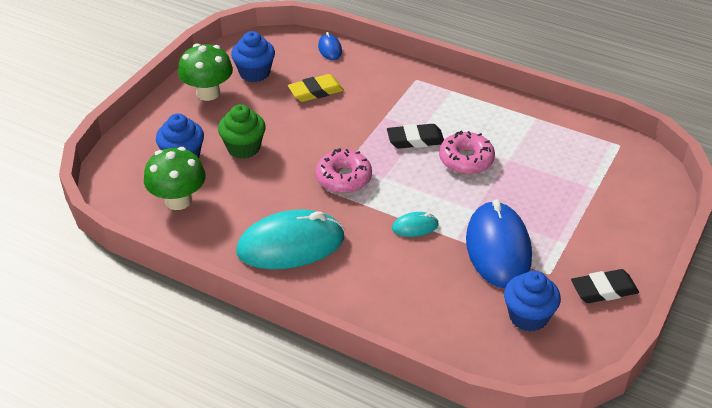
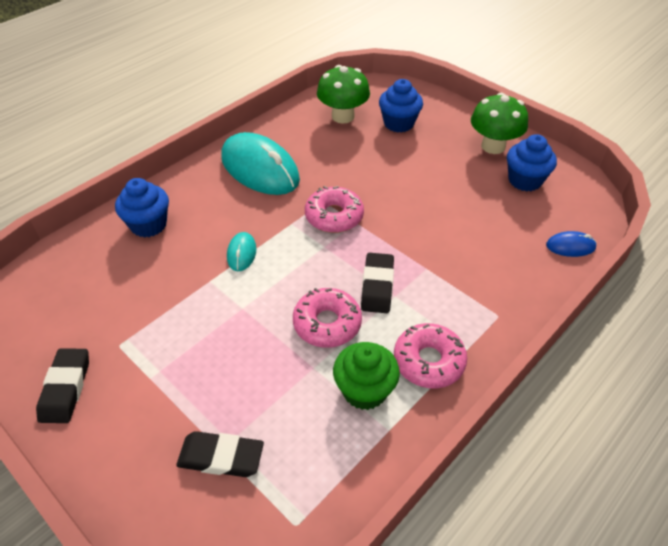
camera: 105 degrees right, 5 degrees up
(243, 148) = (401, 158): green cupcake -> green cupcake (364, 390)
(290, 245) = (260, 169): turquoise mouse -> turquoise mouse turned 45 degrees counterclockwise
(316, 91) = (484, 220): yellow eraser -> none
(473, 106) = (428, 361): none -> pink donut
(498, 248) = (177, 311): blue mouse -> none
(528, 316) = (78, 308): blue cupcake -> blue cupcake (148, 225)
(601, 187) = (221, 457): none -> black eraser

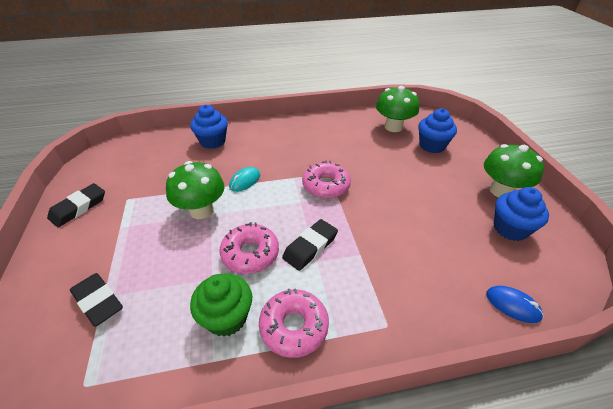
camera: 35 degrees right, 5 degrees down
(227, 309) = (201, 210): none -> green mushroom
(260, 169) = (307, 137): turquoise mouse -> none

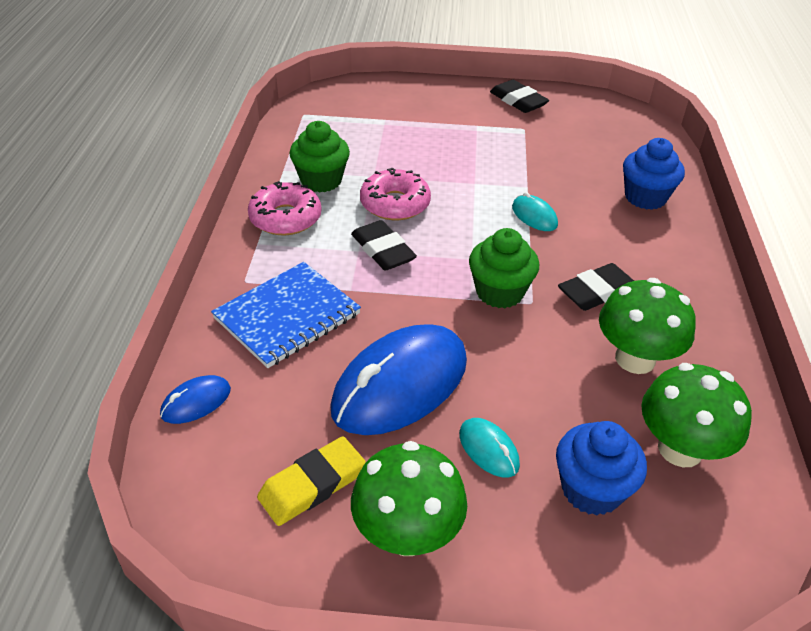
camera: 105 degrees right, 0 degrees up
(98, 301) = (380, 116): black eraser -> black eraser (597, 292)
(201, 210) = (484, 177): green mushroom -> green mushroom (635, 359)
(326, 186) = (499, 292): pink donut -> green cupcake
(407, 282) = (287, 316): none -> blue notebook
(422, 211) = (400, 385): none -> blue mouse
(437, 174) = (488, 449): none -> turquoise mouse
(510, 228) = (312, 485): blue cupcake -> yellow eraser

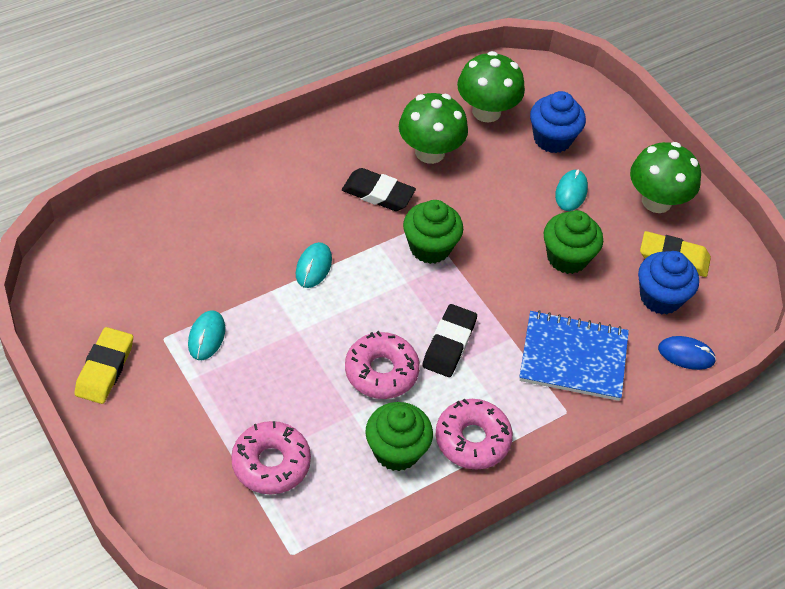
camera: 130 degrees left, 10 degrees up
(375, 130) = (271, 463): none -> pink donut
(400, 385) = (567, 257): blue mouse -> green cupcake
(508, 144) = (206, 337): none -> turquoise mouse
(518, 101) = (105, 369): black eraser -> yellow eraser
(645, 197) = (220, 205): blue cupcake -> blue cupcake (660, 297)

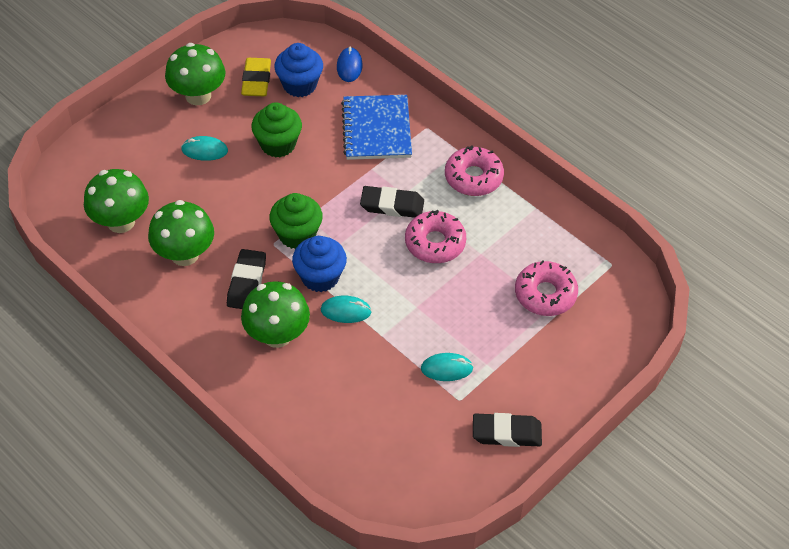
camera: 100 degrees left, 0 degrees up
(105, 369) = (506, 433): yellow eraser -> black eraser
(303, 204) = (277, 335): none -> green mushroom
(396, 451) = (502, 220): green cupcake -> none
(552, 139) = (144, 170): blue cupcake -> blue cupcake (320, 277)

